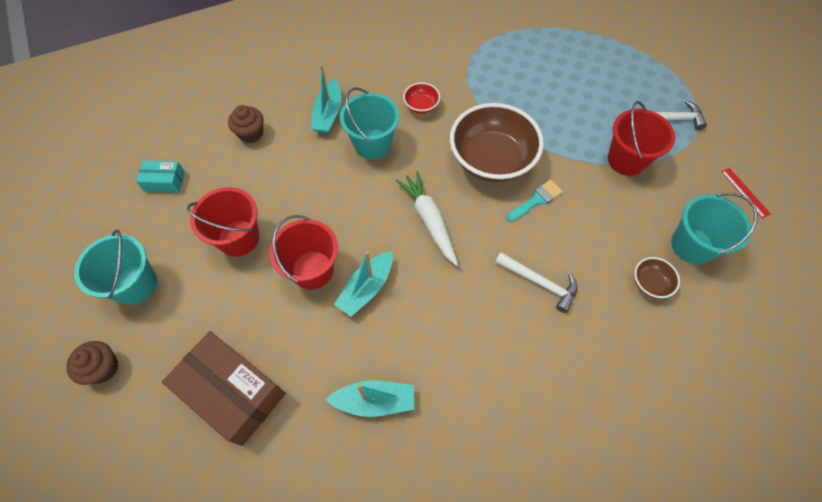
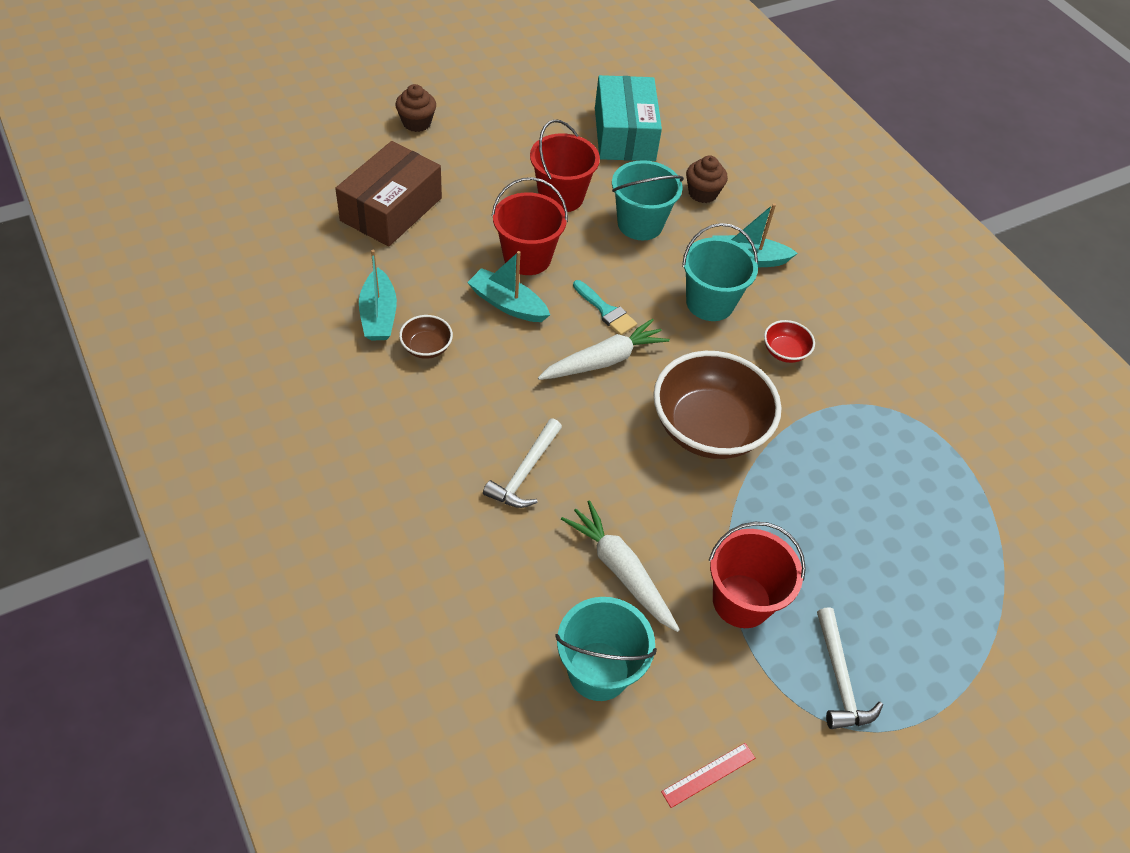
camera: 80 degrees right, 10 degrees down
(135, 284) = (501, 130): turquoise bucket -> turquoise bucket (640, 224)
(164, 181) = (624, 134): turquoise box -> turquoise box, size x2.04
(536, 200) = (650, 477): turquoise brush -> turquoise brush (606, 311)
(615, 226) = (620, 571): none -> white carrot
(650, 283) = (532, 603): brown bowl -> brown bowl (426, 347)

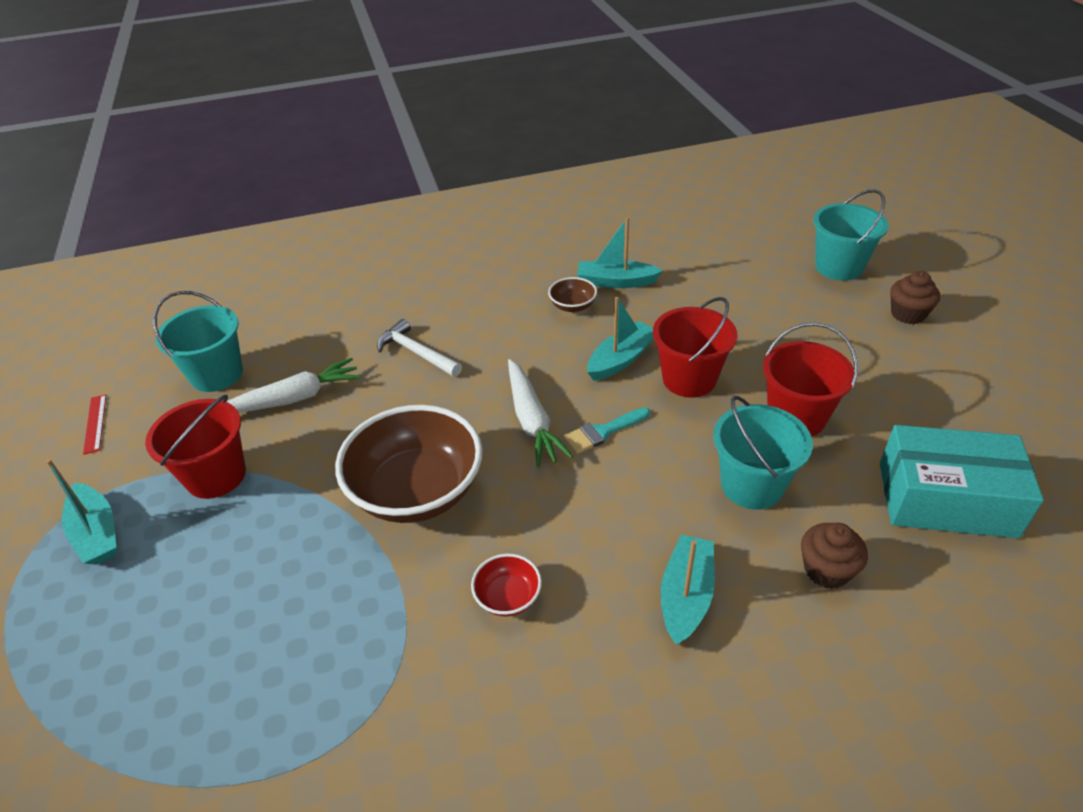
camera: 110 degrees right, 10 degrees down
(391, 209) = (759, 293): brown box -> none
(710, 303) = (605, 532): turquoise bucket -> turquoise bucket (838, 267)
(839, 679) = (97, 533): white hammer -> turquoise boat

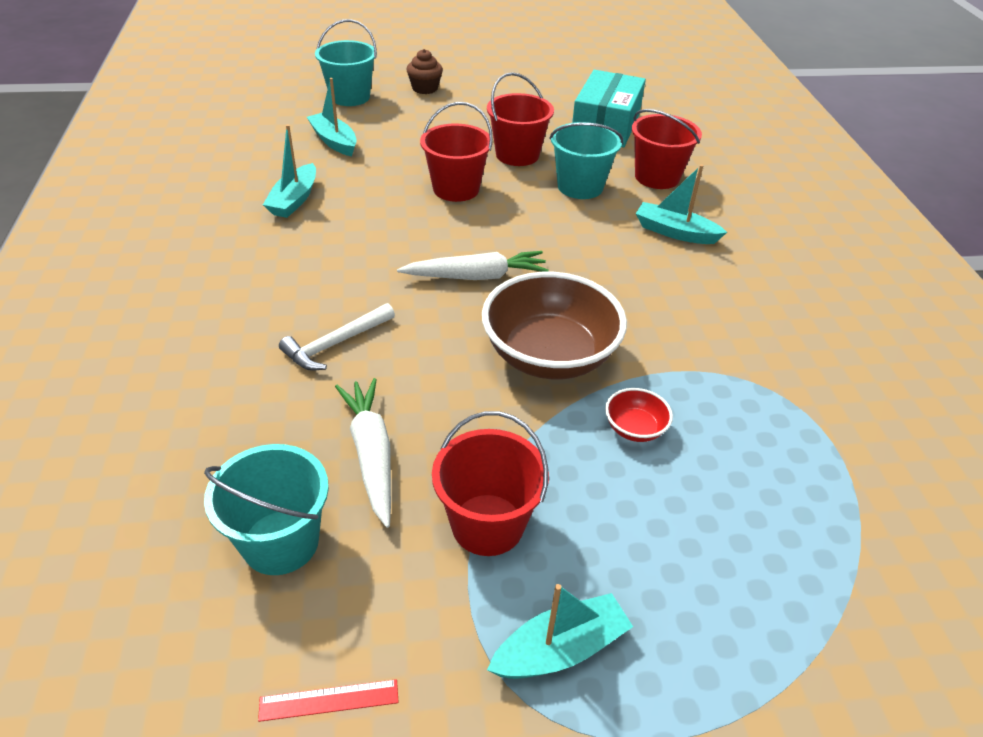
camera: 85 degrees left, 0 degrees up
(508, 597) = (673, 312): red bowl -> red bowl (634, 428)
(573, 306) = (317, 230): brown bowl -> none
(603, 432) = (504, 241): turquoise brush -> none
(621, 359) = (414, 216): turquoise boat -> turquoise boat (334, 141)
(826, 570) = (657, 177): brown cupcake -> red bucket

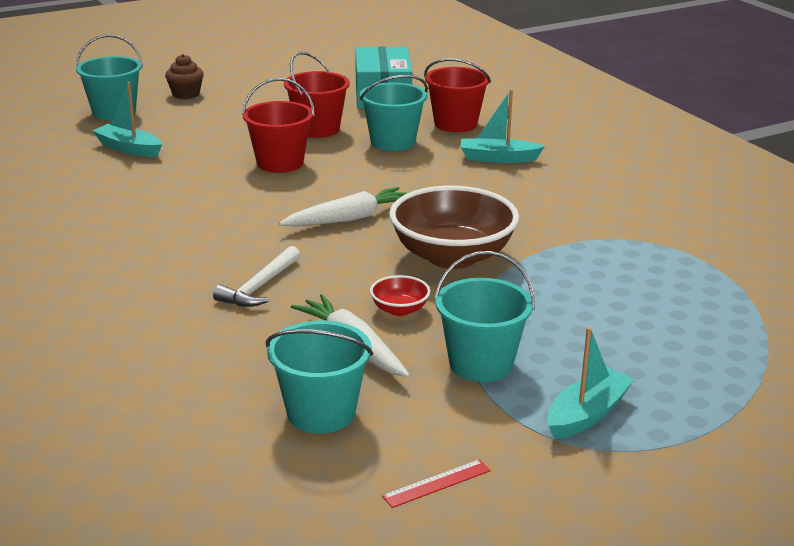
camera: 20 degrees left, 15 degrees down
(294, 200) = (128, 198): turquoise boat -> none
(487, 524) = (481, 364): red bucket -> turquoise bucket
(634, 428) = (553, 285): red bowl -> red bowl (399, 310)

